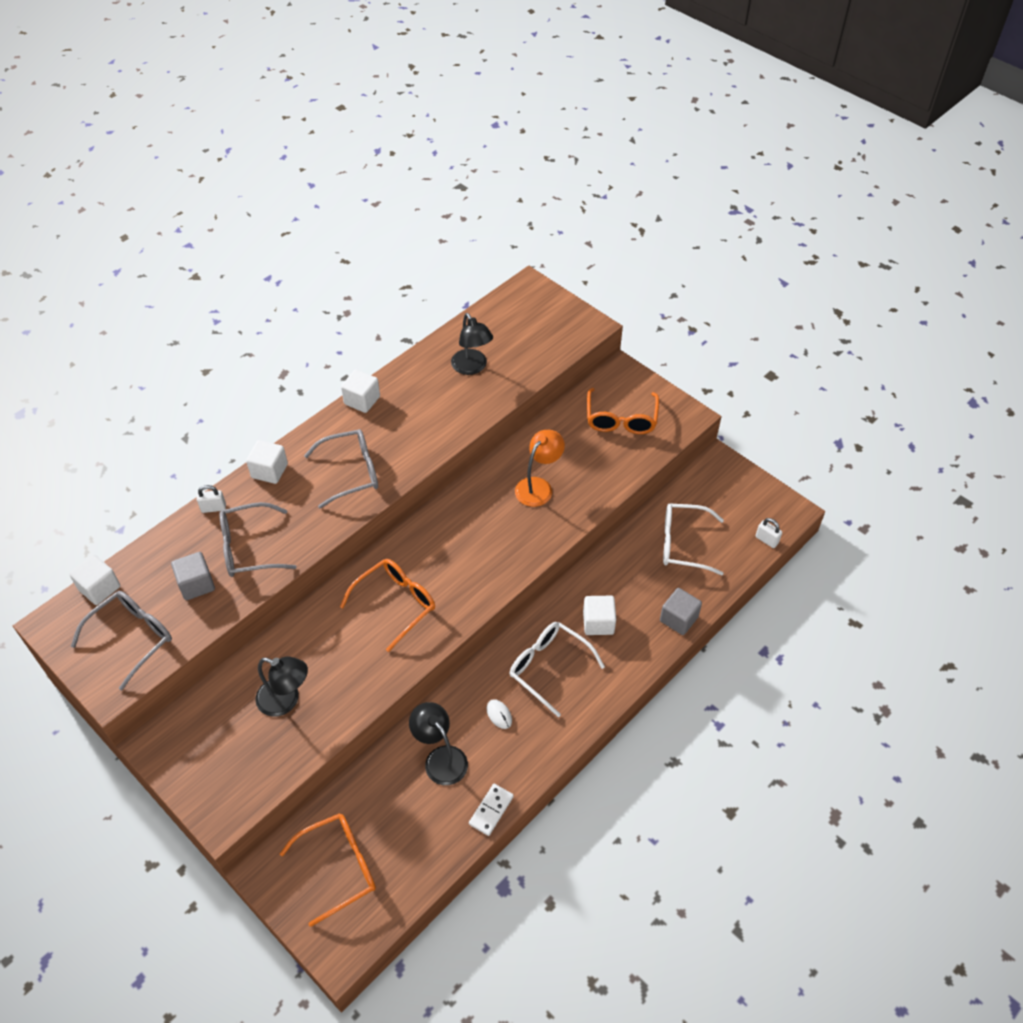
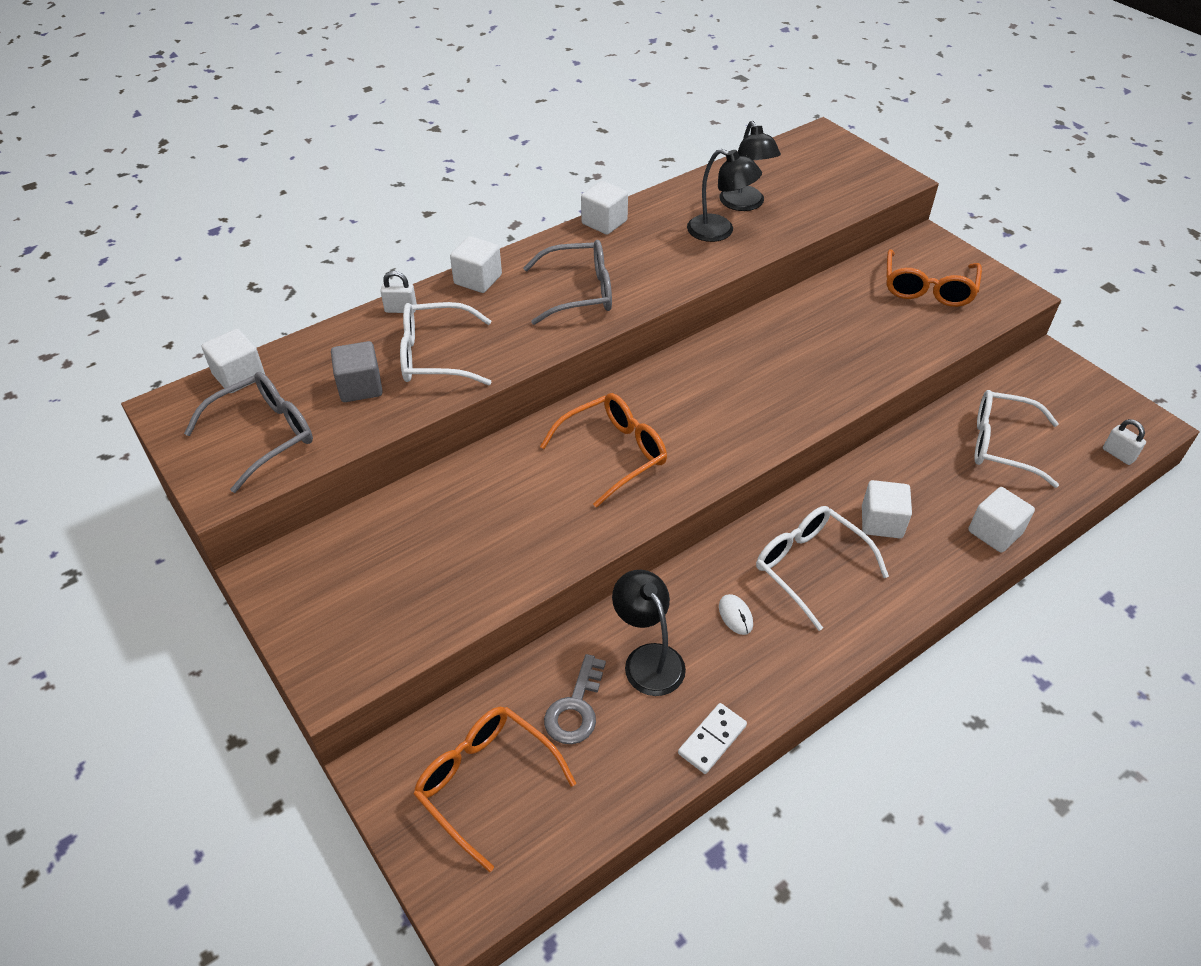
camera: 10 degrees right, 5 degrees down
(249, 548) = (435, 356): grey glasses -> white glasses
(286, 700) = (449, 547): black lamp -> black lamp (719, 232)
(339, 867) = (485, 782): orange glasses -> orange glasses turned 120 degrees counterclockwise
(394, 803) = (575, 708): none -> grey key
(538, 486) = (815, 347): orange lamp -> none
(678, 619) = (994, 532): grey cube -> white cube

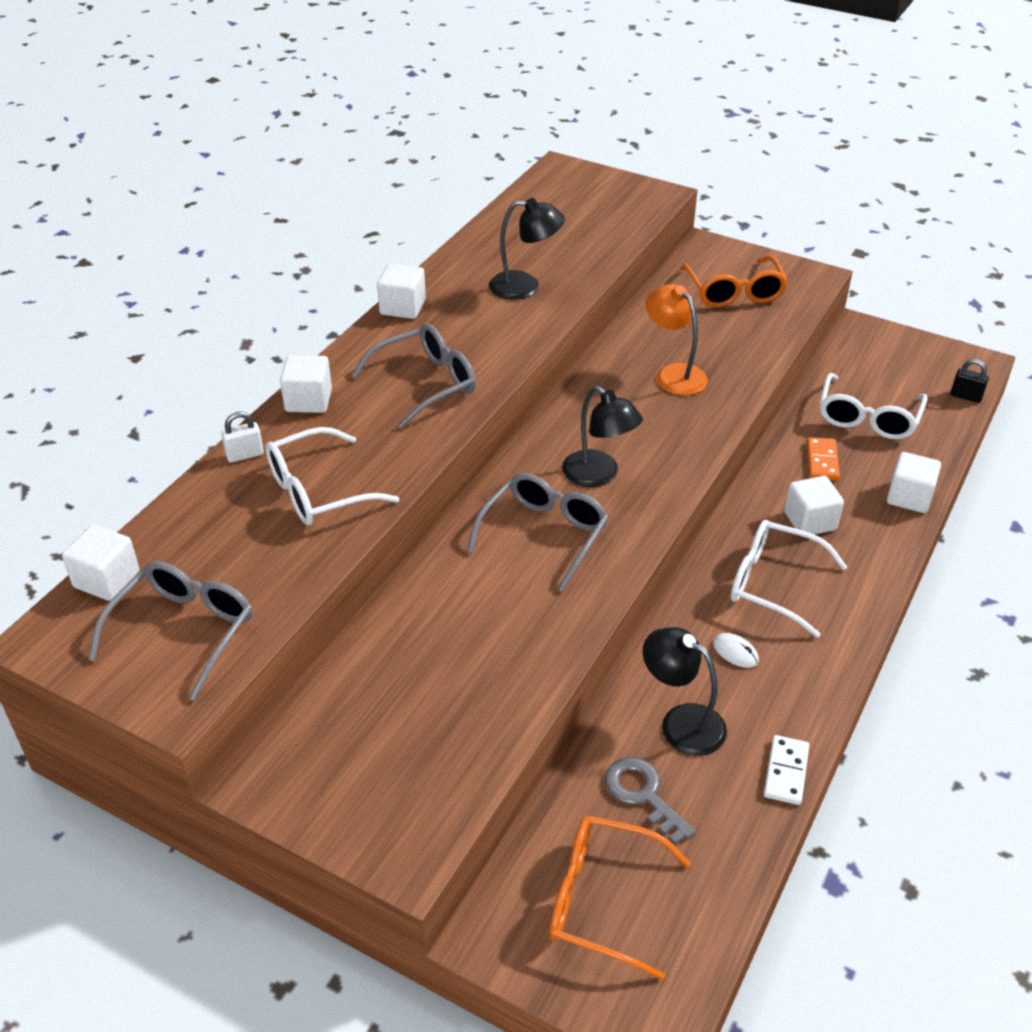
camera: 25 degrees left, 5 degrees down
(360, 387) = (257, 547): grey cube -> none
(575, 708) = (643, 795): grey key -> grey key turned 150 degrees clockwise
(614, 453) = (544, 534): orange glasses -> grey glasses
(745, 204) = (532, 254): black lamp -> black lamp (598, 475)
(821, 348) = (674, 374): none -> orange lamp
(929, 471) = (822, 461): none -> orange domino
(1001, 445) = (867, 418): white glasses -> white glasses turned 60 degrees counterclockwise
(1118, 454) = (966, 396): white padlock -> black padlock

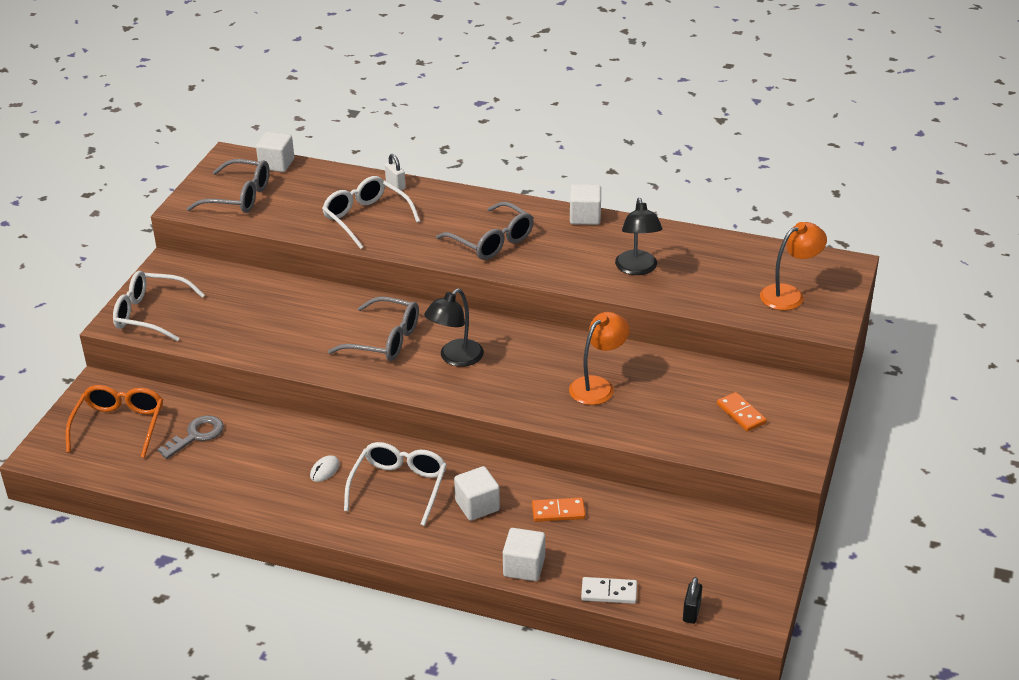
camera: 80 degrees right, 5 degrees down
(308, 400) = (458, 198): white cube -> none
(601, 206) = (789, 294): none -> orange lamp
(681, 722) = (257, 448): black lamp -> none
(734, 292) = (741, 414): orange glasses -> orange domino
(786, 772) = (218, 499): white domino -> white domino (609, 592)
(867, 418) = (631, 541): white glasses -> white glasses (150, 314)

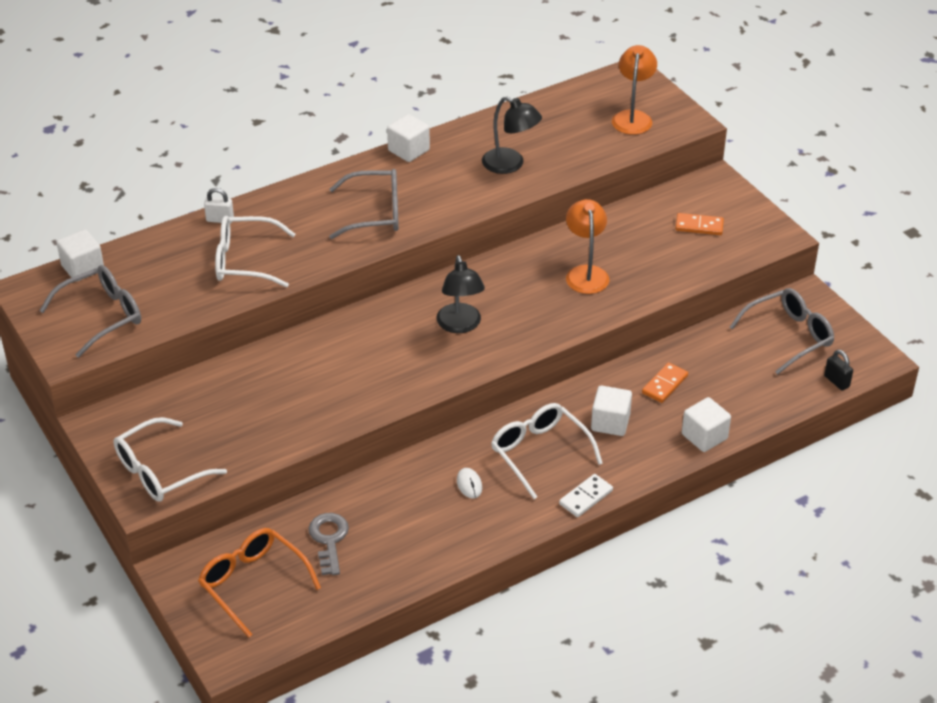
camera: 50 degrees left, 5 degrees up
(385, 340) = (387, 350): grey glasses -> grey glasses (789, 336)
(609, 592) = (776, 409): white domino -> white domino (585, 497)

